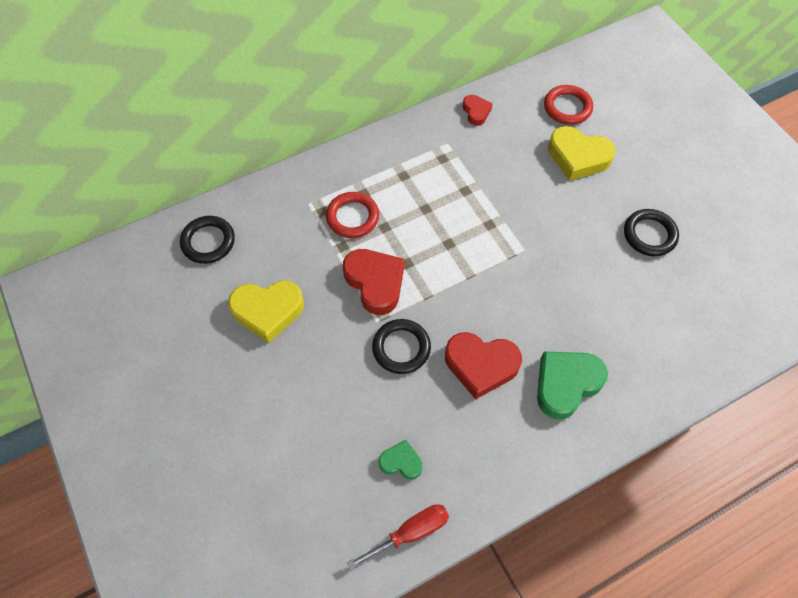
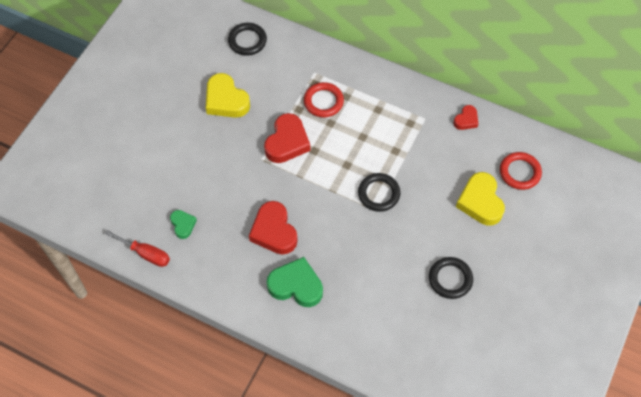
camera: 55 degrees right, 0 degrees up
(401, 348) = (253, 182): black ring -> black ring (378, 194)

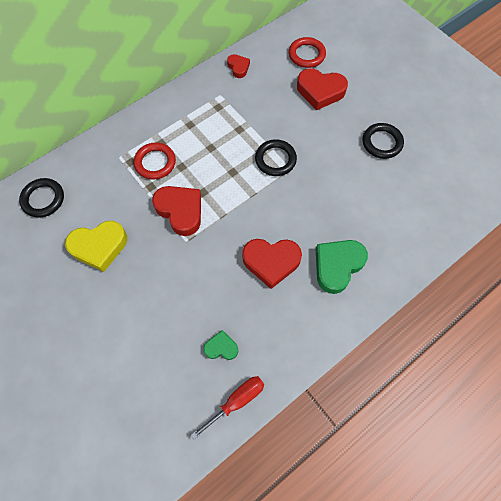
camera: 65 degrees left, 5 degrees up
(480, 202) = (320, 91): yellow heart -> red heart

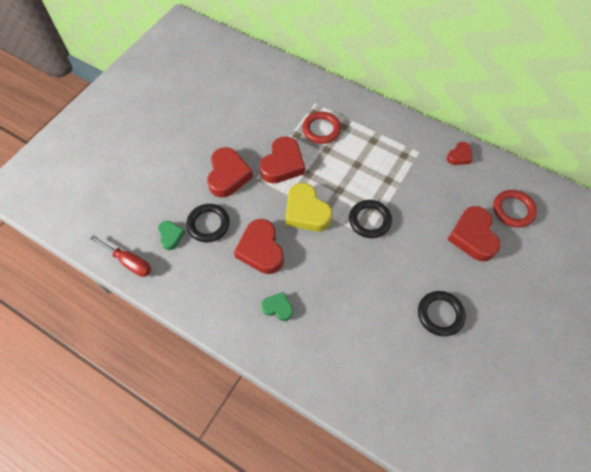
camera: 70 degrees right, 5 degrees down
(43, 199) = (255, 72): black ring -> black ring (208, 224)
(99, 247) = (228, 122): yellow heart -> yellow heart (306, 212)
(170, 267) = (228, 175): none -> red heart
(337, 266) = (278, 308): green heart -> green heart, size x0.54

